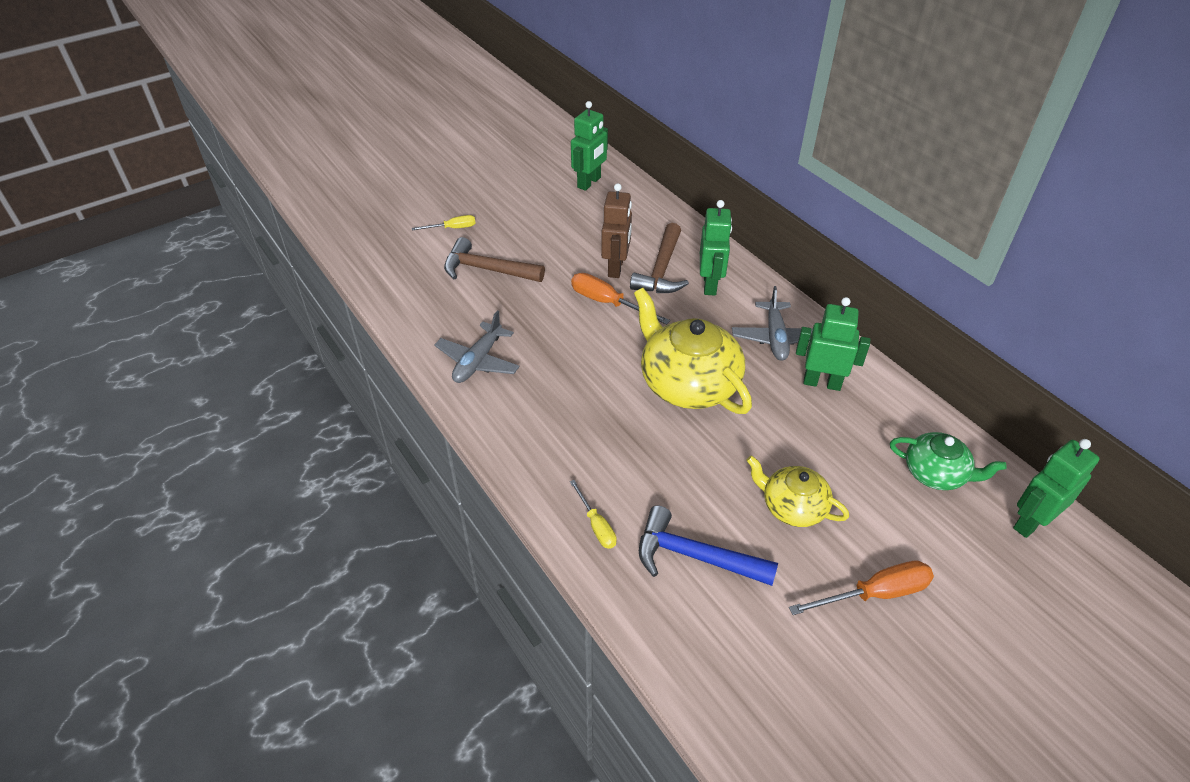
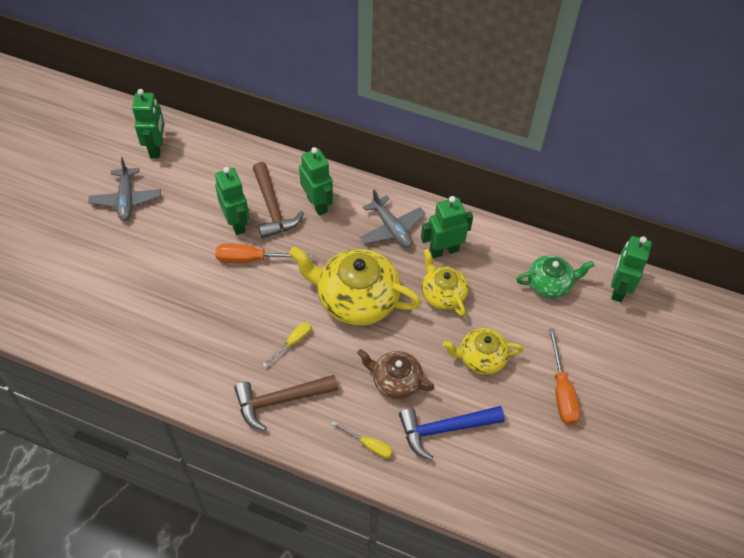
camera: 35 degrees left, 10 degrees up
(452, 228) = (72, 250): yellow screwdriver -> yellow screwdriver (293, 342)
(478, 361) = (190, 363): grey plane -> grey plane (126, 199)
(487, 270) = (134, 276): brown hammer -> brown hammer (280, 400)
(616, 268) = (236, 223): brown robot -> green robot
(673, 479) = (395, 381): none -> brown teapot
(790, 423) = (442, 294): none -> yellow teapot
(874, 594) = (561, 391): orange screwdriver -> orange screwdriver turned 135 degrees clockwise

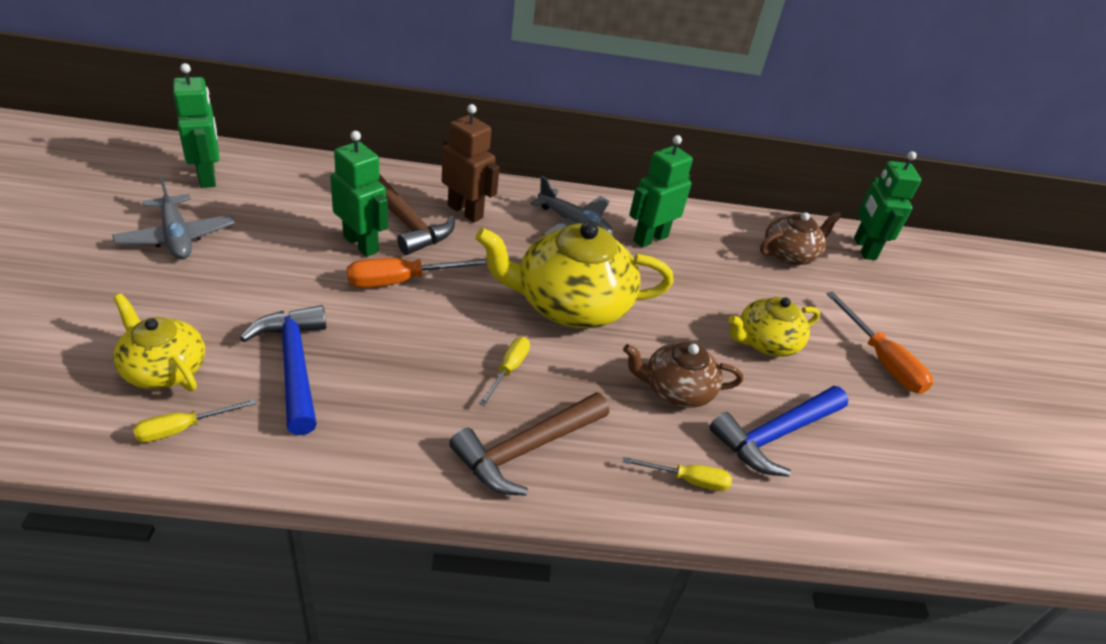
camera: 25 degrees left, 15 degrees down
(99, 342) = (183, 428): none -> yellow screwdriver
(168, 312) = (294, 365): none -> blue hammer
(317, 204) = (465, 211): green robot -> brown robot
(442, 294) = (676, 282): yellow teapot -> yellow teapot (163, 369)
(550, 284) = (790, 254): green teapot -> brown teapot

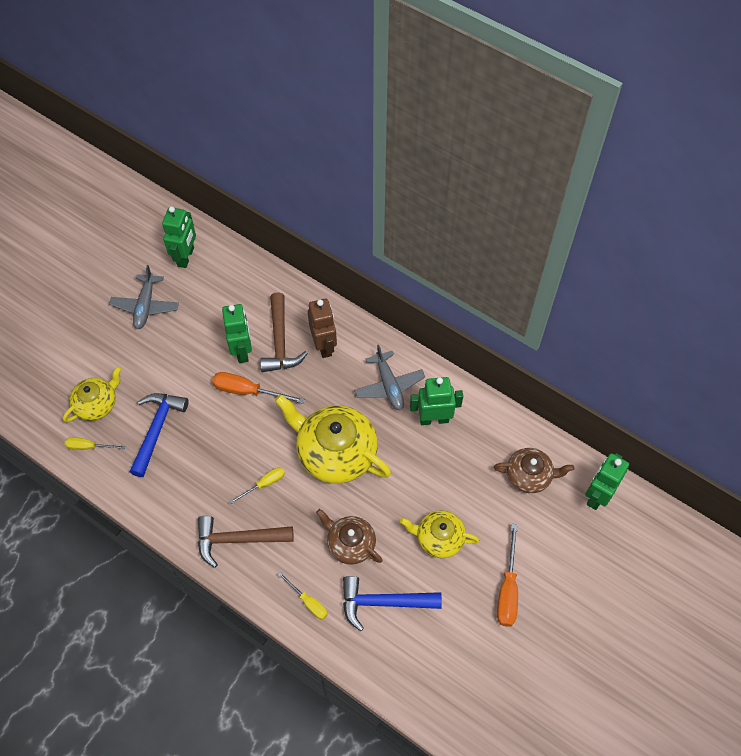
camera: 40 degrees right, 20 degrees up
(163, 369) = (97, 404): yellow teapot -> yellow teapot turned 60 degrees clockwise

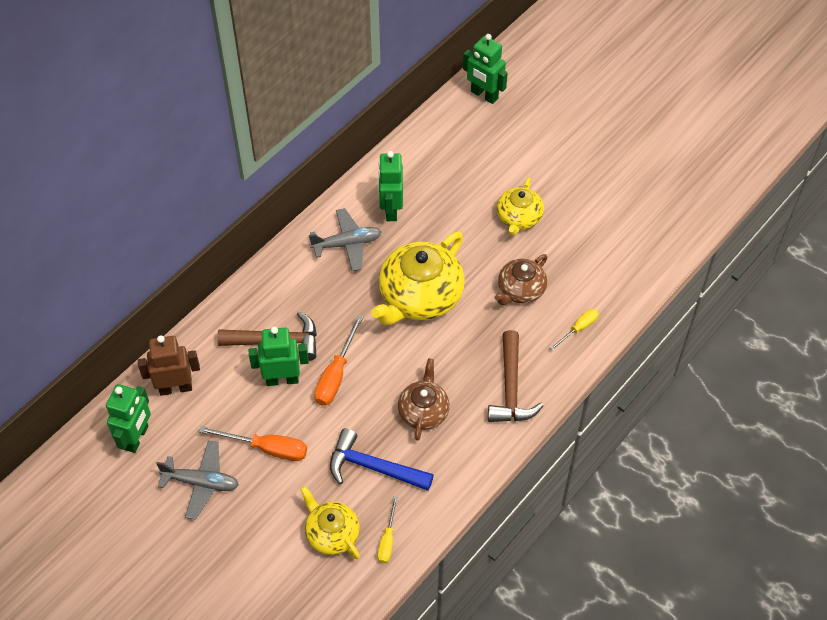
camera: 85 degrees left, 5 degrees down
(186, 257) = (137, 438): green robot -> green robot turned 90 degrees clockwise
(264, 484) = (450, 362): yellow screwdriver -> none
(324, 345) = (288, 299): brown robot -> brown robot (175, 388)
(383, 602) = (581, 267): blue hammer -> none
(508, 589) = (570, 171): orange screwdriver -> orange screwdriver (267, 448)
(529, 475) = (460, 141): brown teapot -> brown teapot (423, 411)

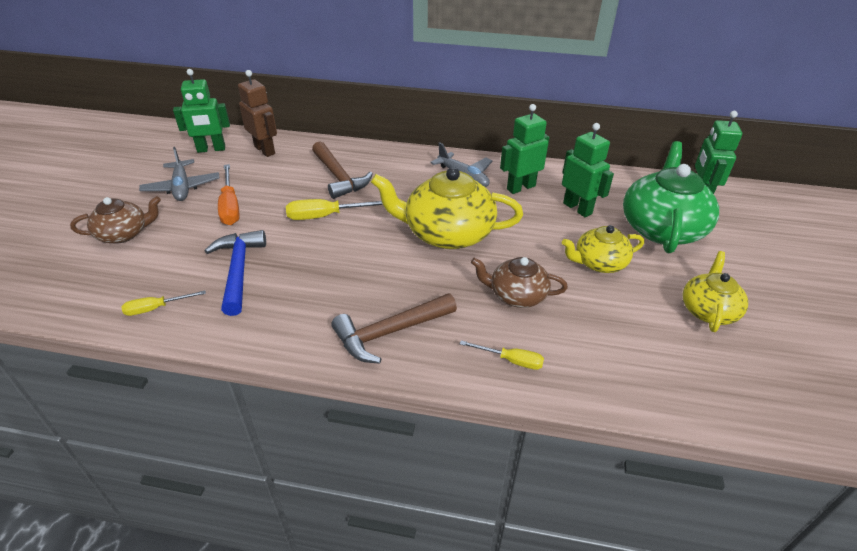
camera: 60 degrees right, 15 degrees down
(282, 379) = (304, 191): green robot -> green robot (577, 208)
(331, 533) = (153, 270): yellow teapot -> yellow teapot (708, 310)
(336, 375) = (327, 216): orange screwdriver -> yellow screwdriver
(423, 411) = (321, 280): brown teapot -> brown teapot (124, 234)
(506, 151) = (661, 228): none -> green teapot

